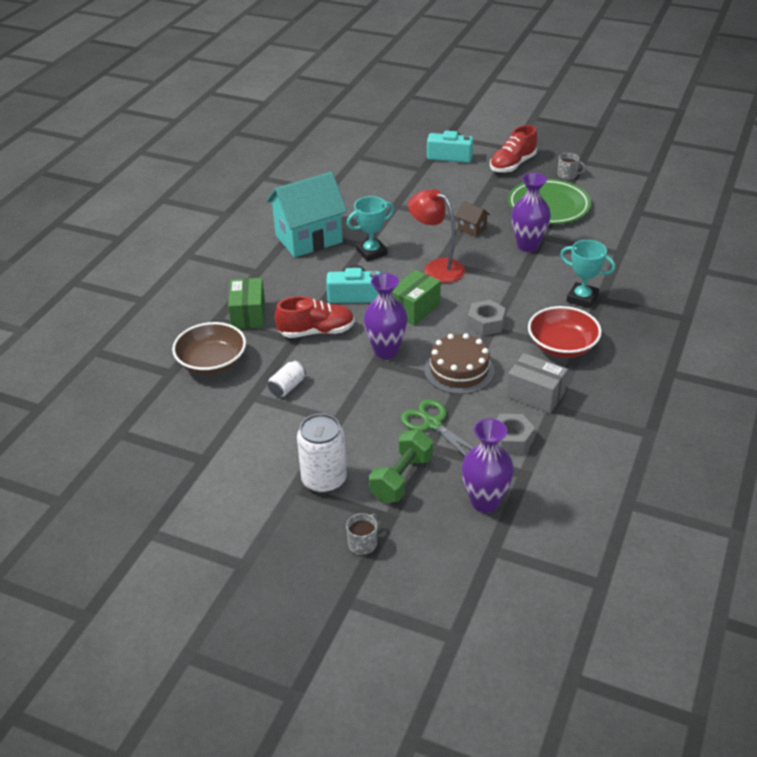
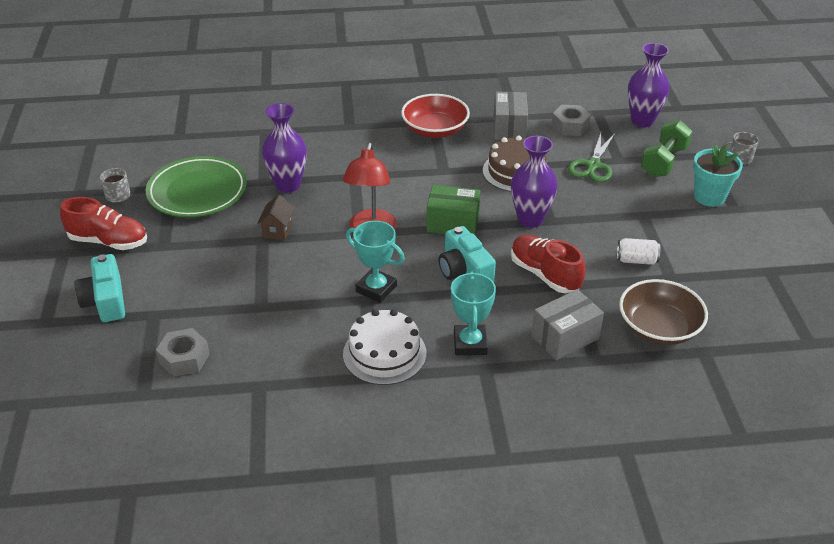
camera: 120 degrees left, 0 degrees up
(248, 315) = (565, 337): green box -> grey box
(308, 239) = (384, 353): turquoise house -> white cake
(324, 480) = (709, 197): white can -> turquoise flower pot
(401, 478) = (663, 162): green dumbbell -> green dumbbell turned 60 degrees counterclockwise
(486, 323) = (438, 176): grey nut -> grey nut (184, 358)
(582, 298) = (356, 135): turquoise trophy -> turquoise trophy (470, 343)

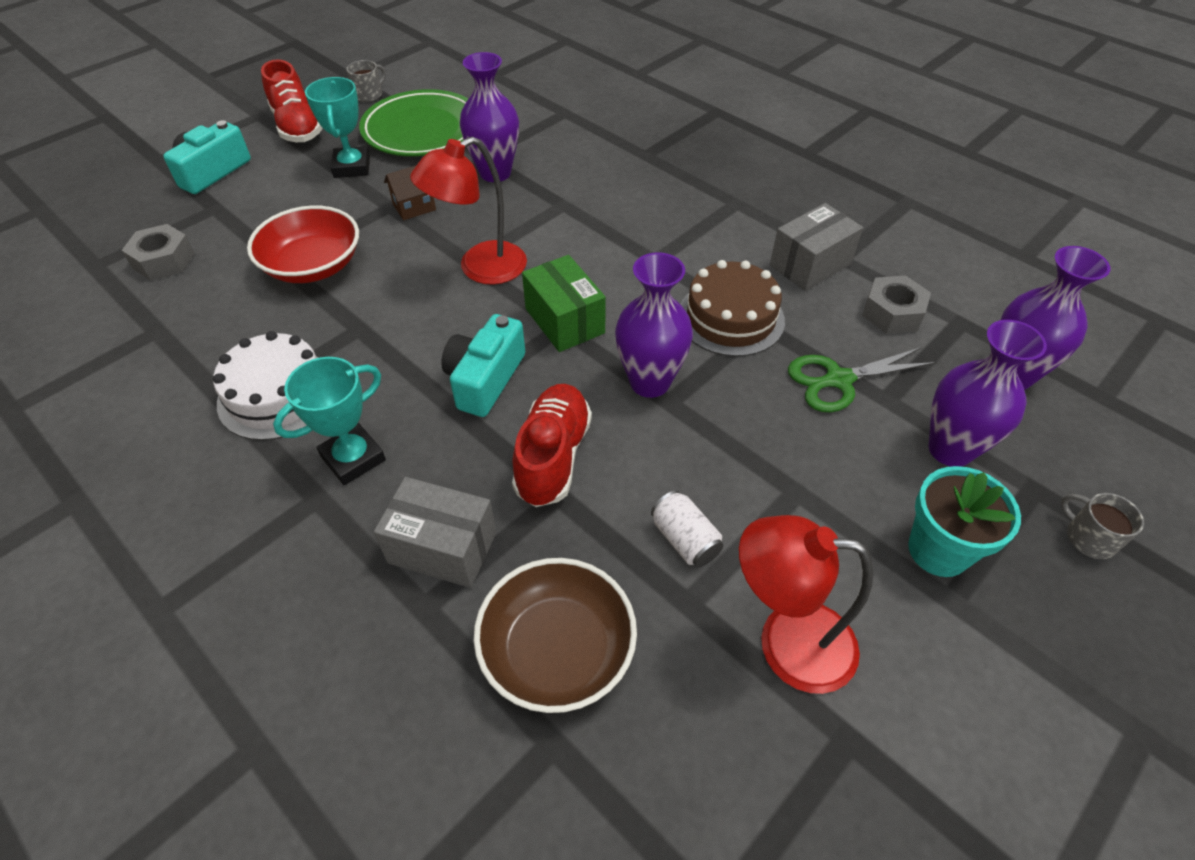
camera: 50 degrees right, 10 degrees up
(376, 289) = (385, 326): turquoise trophy -> turquoise trophy (352, 167)
(435, 130) = (722, 212): red bowl -> red bowl (313, 265)
(663, 162) = (950, 449): green dumbbell -> purple vase
(714, 262) = (786, 642): none -> red lamp

